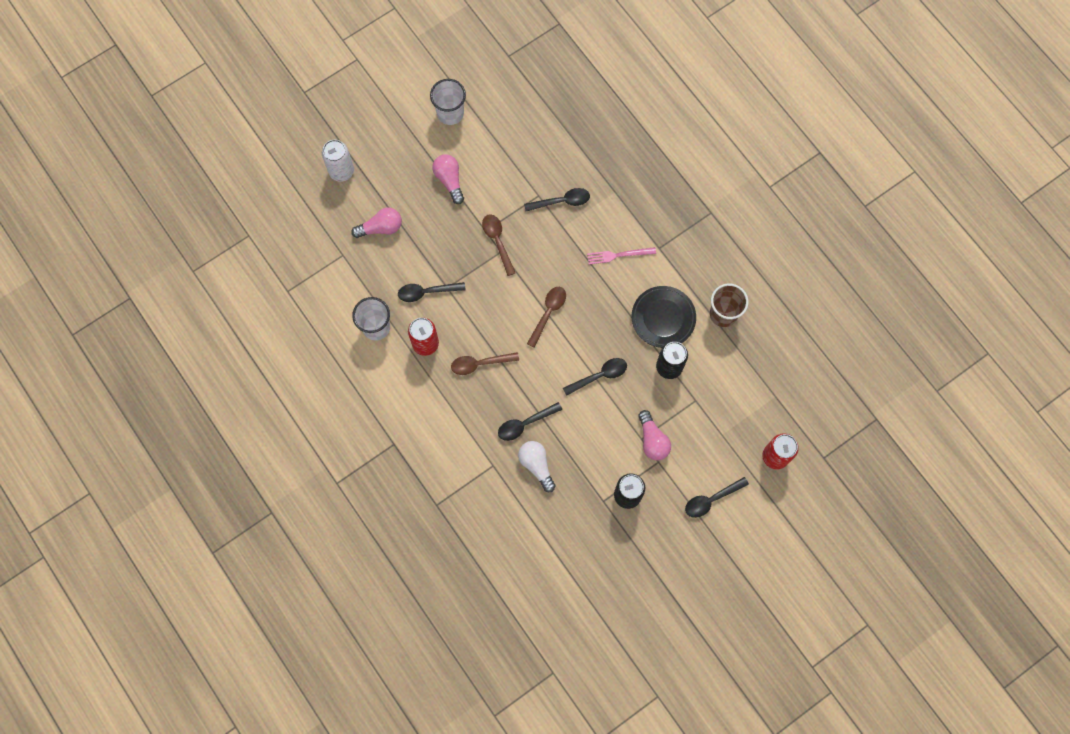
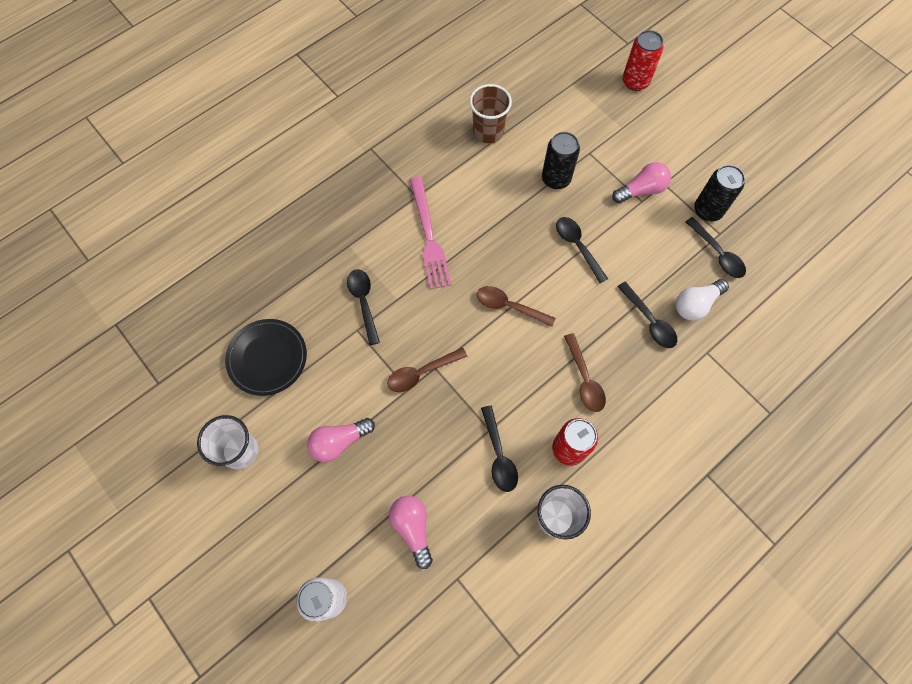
camera: 95 degrees left, 5 degrees down
(618, 255) = (429, 236): pink fork -> pink fork, size x1.56
(663, 318) = (500, 187): black plate -> black plate (267, 358)
(711, 499) = (693, 134): black spoon -> black spoon (717, 253)

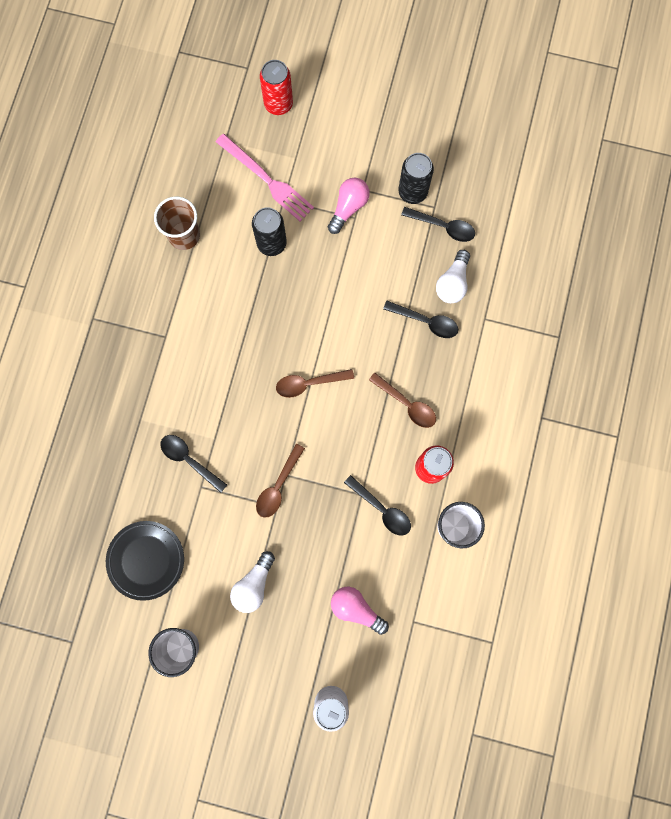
camera: 35 degrees left, 10 degrees up
(339, 442) = (254, 585): pink light bulb -> white light bulb
(429, 236) = (201, 366): pink fork -> pink fork (267, 180)
(577, 246) = (329, 294): black spoon -> none

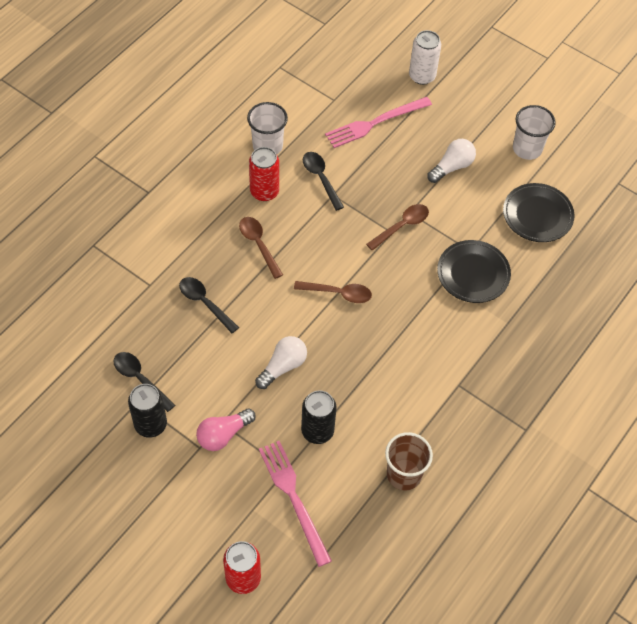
camera: 160 degrees left, 20 degrees down
(189, 460) = (473, 274): black spoon -> black plate
(356, 609) = (375, 123): pink light bulb -> pink fork
(452, 283) = (161, 325): white light bulb -> white light bulb (283, 366)

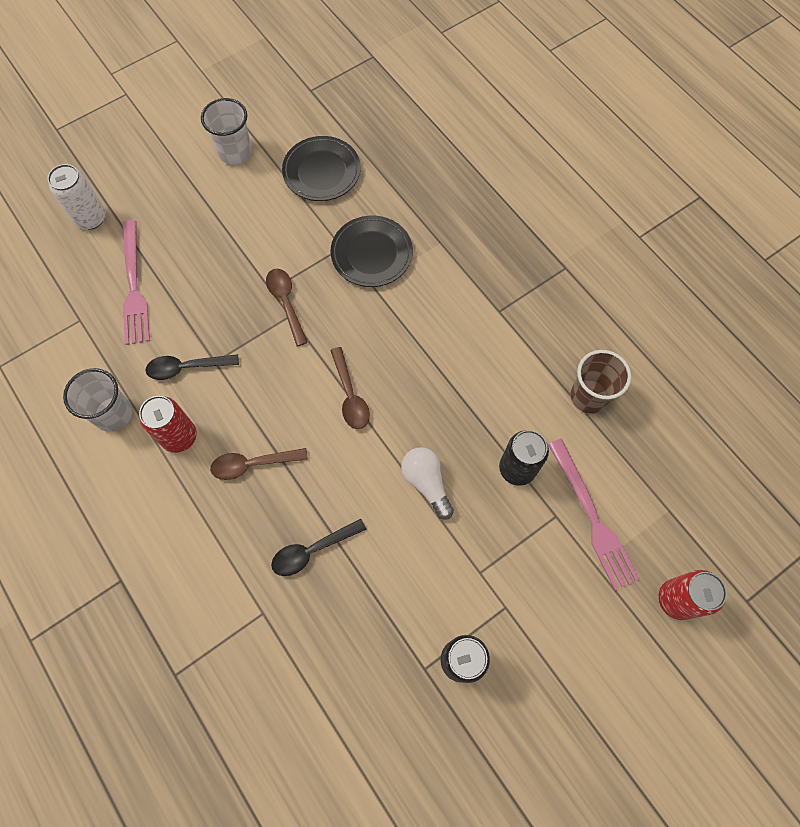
camera: 70 degrees left, 10 degrees up
(140, 379) = (395, 658): black spoon -> none
(223, 435) = (496, 575): pink light bulb -> none
(293, 498) = (592, 517): pink fork -> pink fork turned 105 degrees counterclockwise
(338, 293) = (350, 395): brown spoon -> brown spoon turned 135 degrees clockwise
(452, 167) = (228, 229): white light bulb -> none

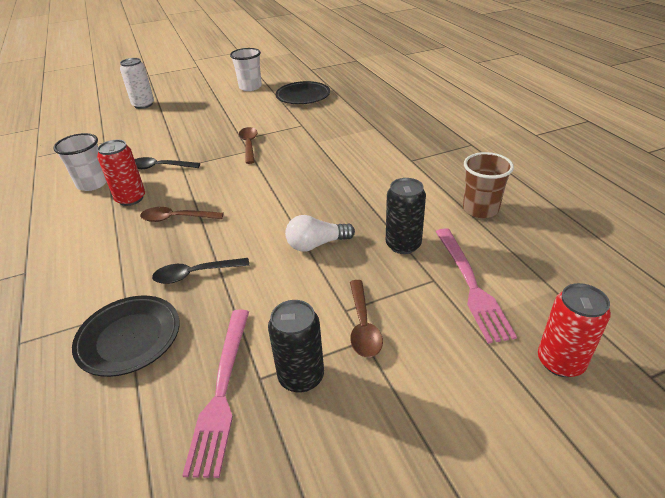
camera: 15 degrees right, 30 degrees down
(134, 286) = (150, 131): pink fork -> pink fork (222, 391)
(350, 395) = (274, 190): brown spoon -> brown spoon (363, 325)
(371, 254) = (322, 129): black plate -> black plate (129, 338)
(426, 483) = (316, 244): white light bulb -> white light bulb turned 90 degrees counterclockwise

